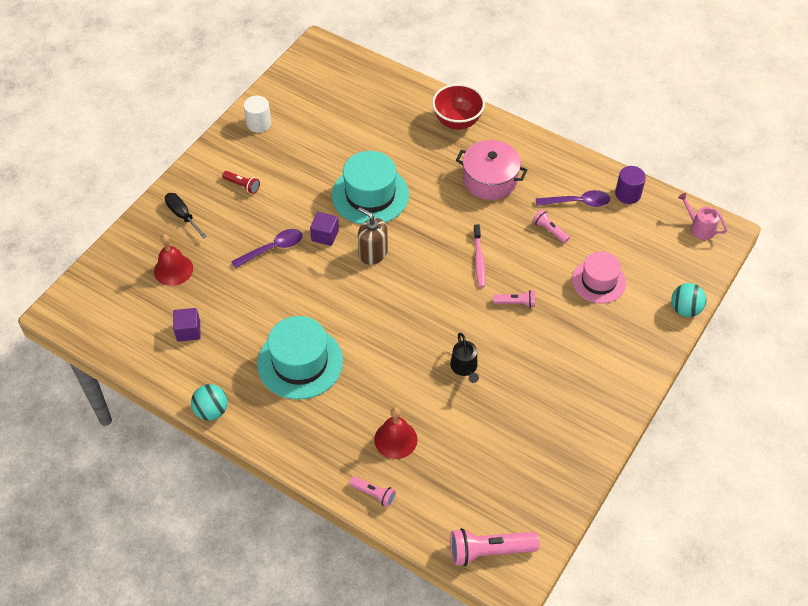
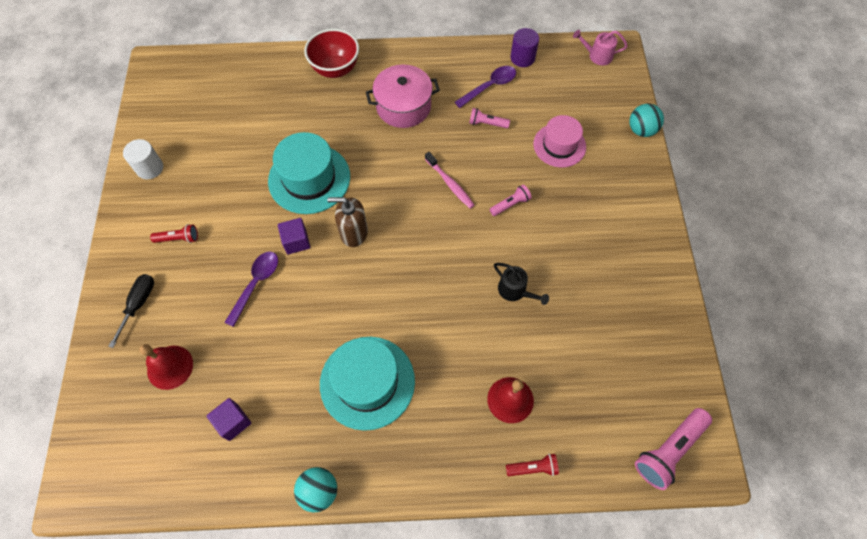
camera: 35 degrees left, 10 degrees up
(182, 215) = (138, 304): black screwdriver -> black screwdriver turned 90 degrees clockwise
(374, 494) = (533, 467): pink flashlight -> red flashlight

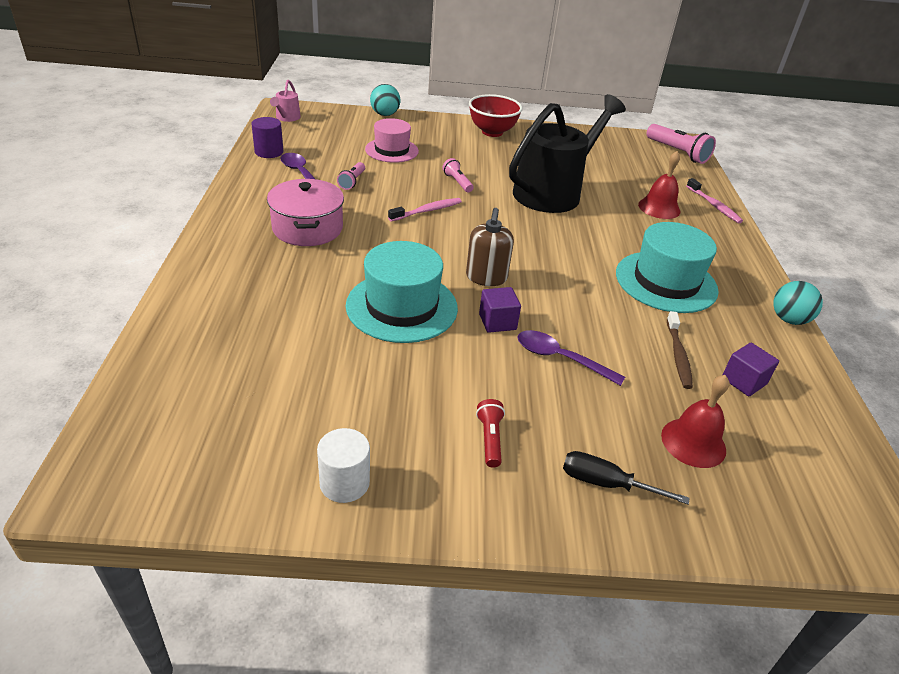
camera: 90 degrees left, 25 degrees down
(263, 374) = (678, 355): none -> brown toothbrush
(335, 69) = (218, 274): red bowl -> red bowl (492, 132)
(515, 291) = (553, 192): black watering can -> black watering can, size x2.47
(533, 467) = (714, 205): red flashlight -> pink toothbrush

